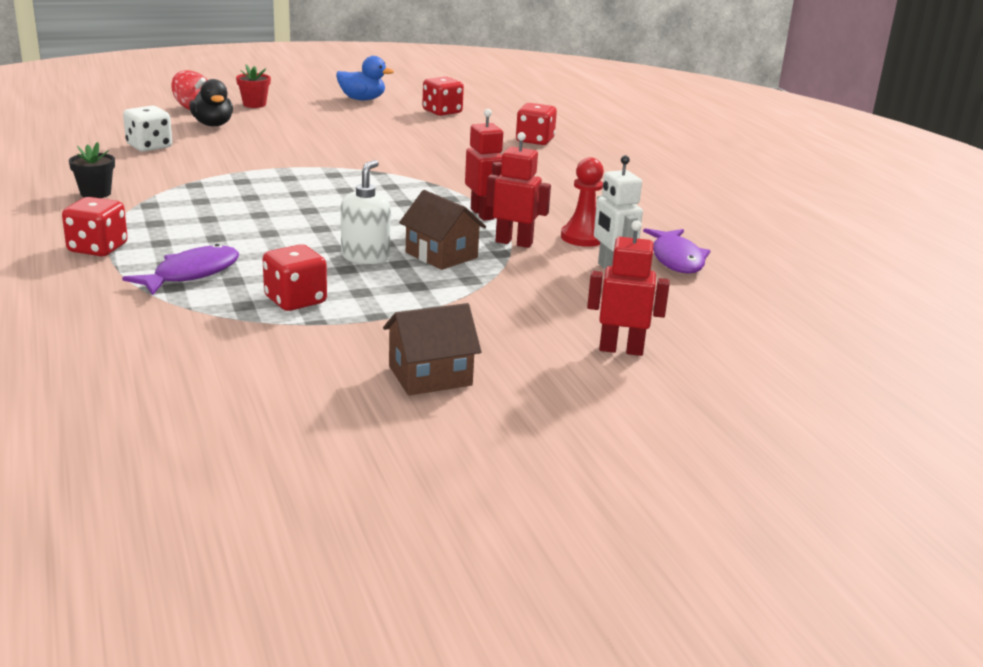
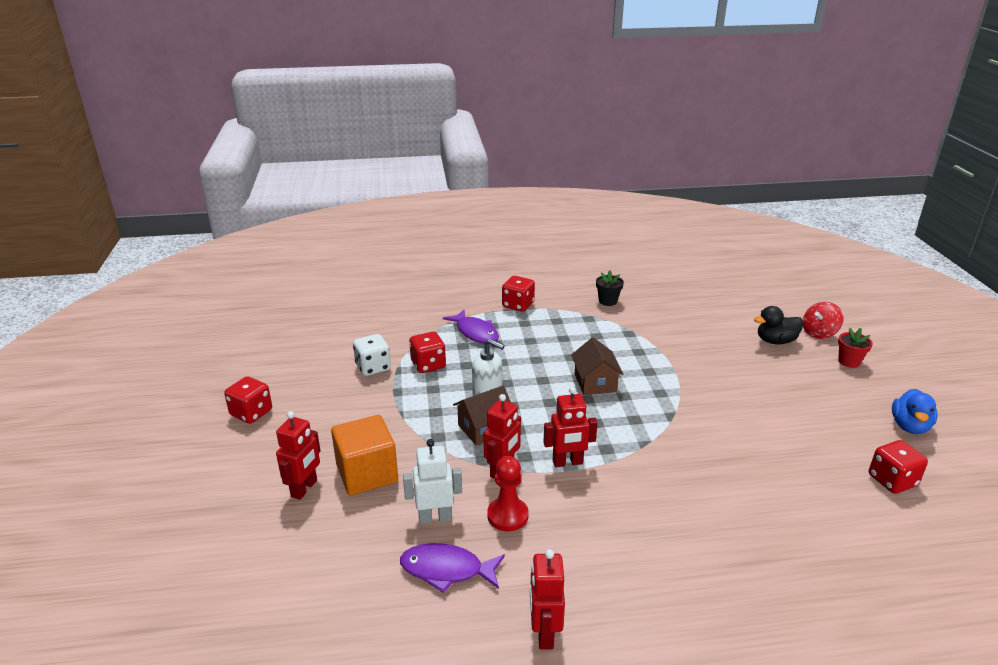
camera: 105 degrees right, 5 degrees up
(149, 146) = (709, 316): white dice -> white dice (373, 367)
(430, 375) = (315, 403): brown house -> brown house (595, 383)
(534, 140) = (805, 541): red dice -> red dice (251, 413)
(567, 314) = (367, 474): none -> orange cube
(708, 220) = (544, 633): none -> red robot

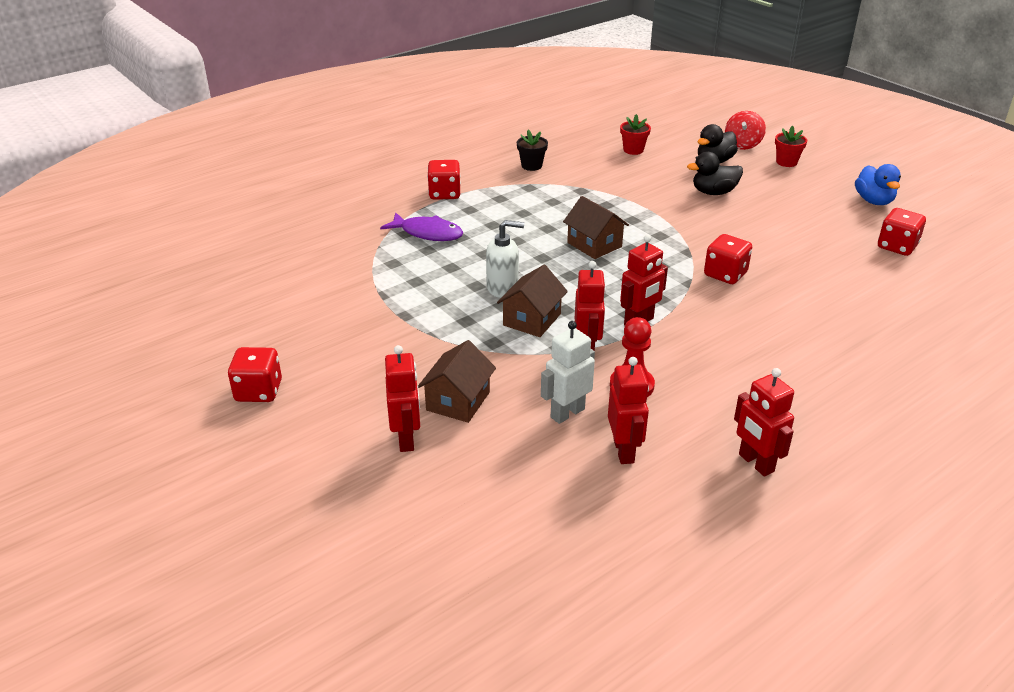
camera: 30 degrees left, 5 degrees up
(367, 474) = (458, 401): orange cube -> brown house
(373, 367) = (351, 300): white dice -> none
(428, 365) = (410, 279): red dice -> red dice (725, 274)
(446, 570) = (624, 451): purple fish -> red robot
(708, 311) = (633, 150): none -> red flower pot
(747, 369) = (713, 192): none -> black duck

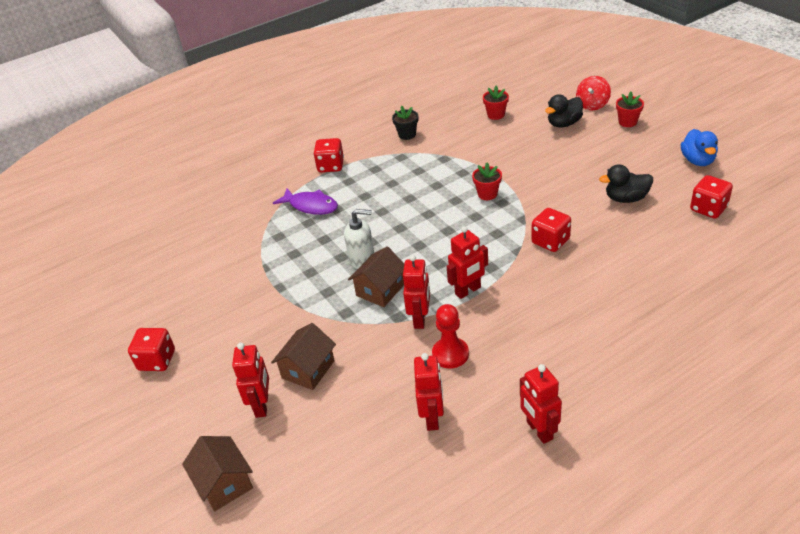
camera: 10 degrees right, 5 degrees up
(567, 413) = (393, 381): white robot -> none
(594, 245) = (445, 214): brown house -> brown house (224, 483)
(640, 226) = (487, 194): none -> red flower pot
(713, 192) = (557, 156): black duck -> black duck (626, 198)

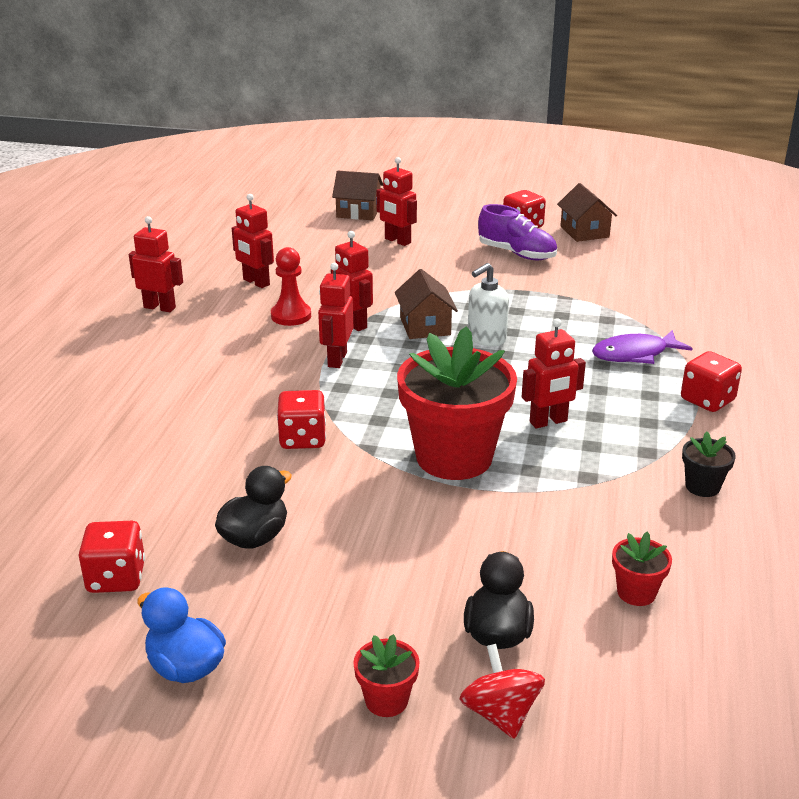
camera: 130 degrees right, 10 degrees down
(217, 328) = (517, 254): none -> purple shoe
(308, 369) = (397, 265): brown house -> brown house (584, 232)
(417, 190) = (548, 422): none -> red robot
(487, 194) = (454, 457): red flower pot -> red flower pot, size x2.35

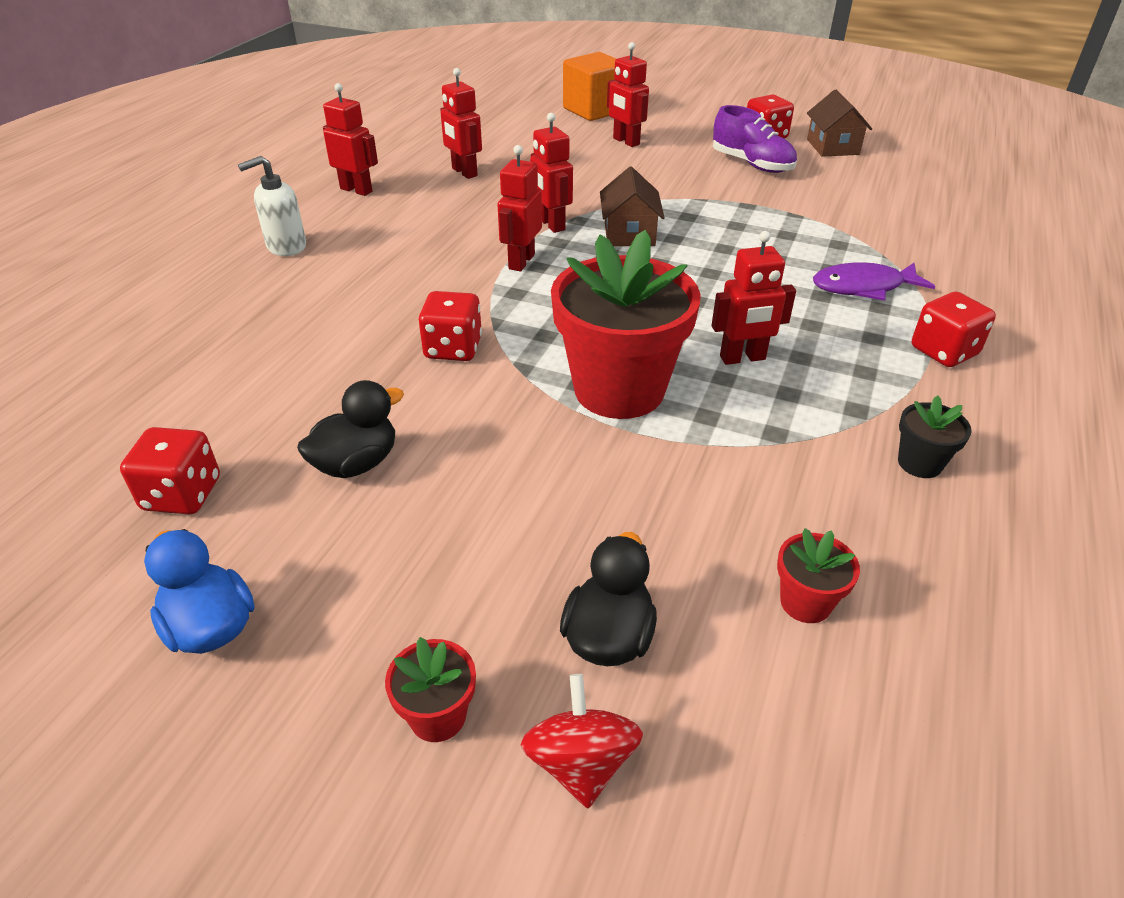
camera: 10 degrees right, 10 degrees up
(291, 316) = (488, 210): red pawn -> none
(358, 212) = (594, 110): brown house -> orange cube
(486, 338) = (694, 253): white soap dispenser -> white soap dispenser (286, 247)

